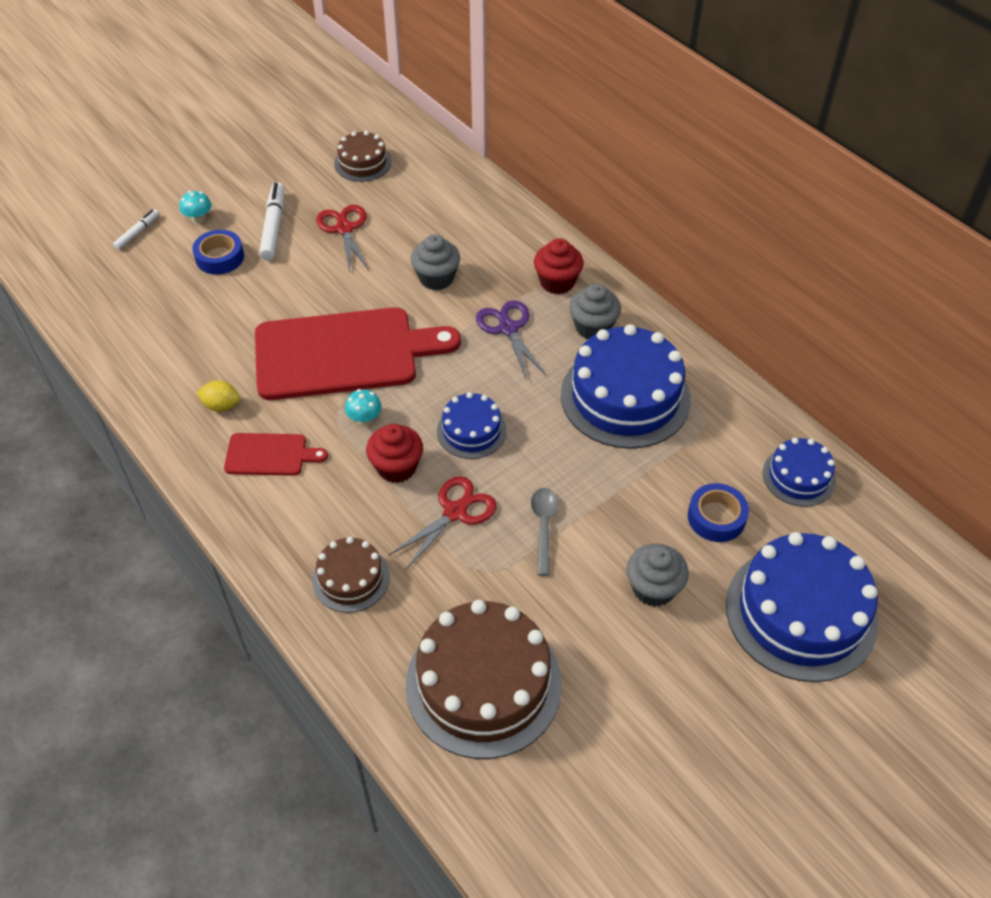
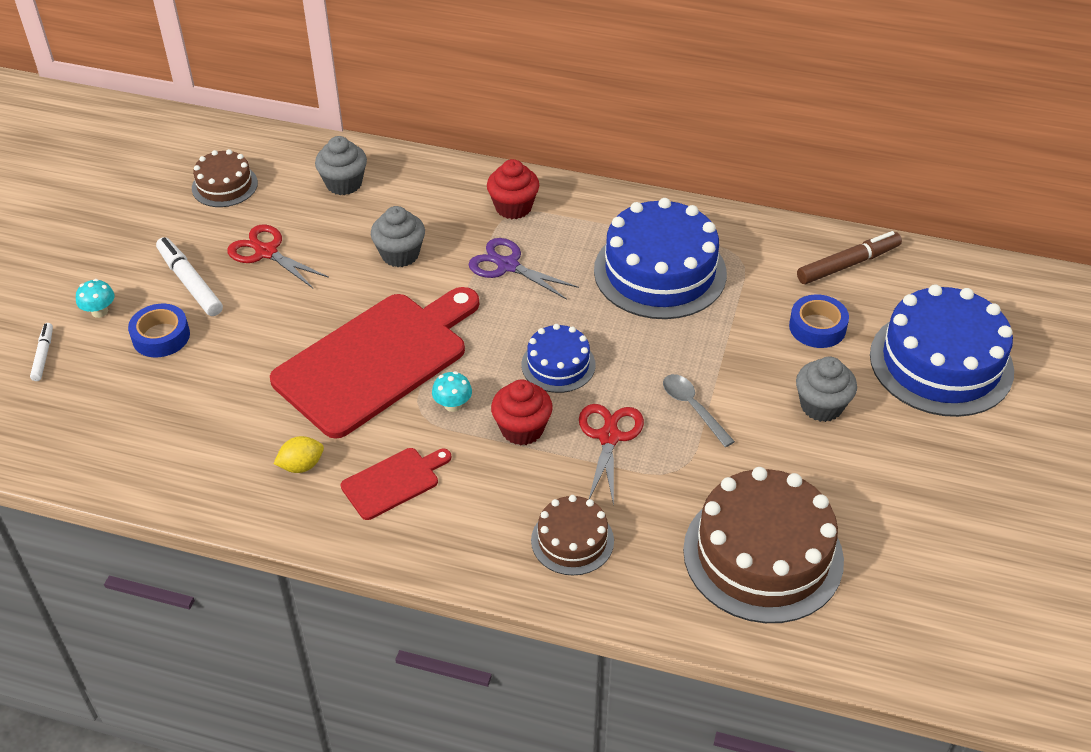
camera: 35 degrees left, 5 degrees down
(593, 327) = (580, 229): grey cupcake -> grey cupcake (344, 183)
(798, 476) = (848, 264): blue cake -> brown marker

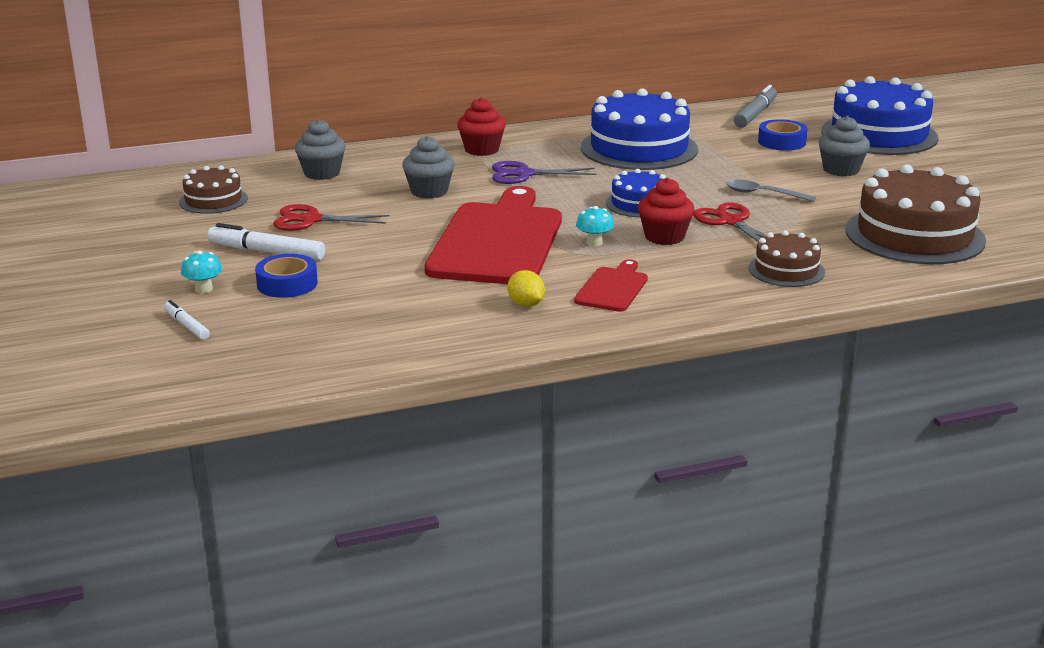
camera: 35 degrees left, 20 degrees down
(301, 465) = (526, 304): yellow lemon -> yellow lemon turned 60 degrees counterclockwise
(848, 264) = (755, 114): brown marker -> grey marker

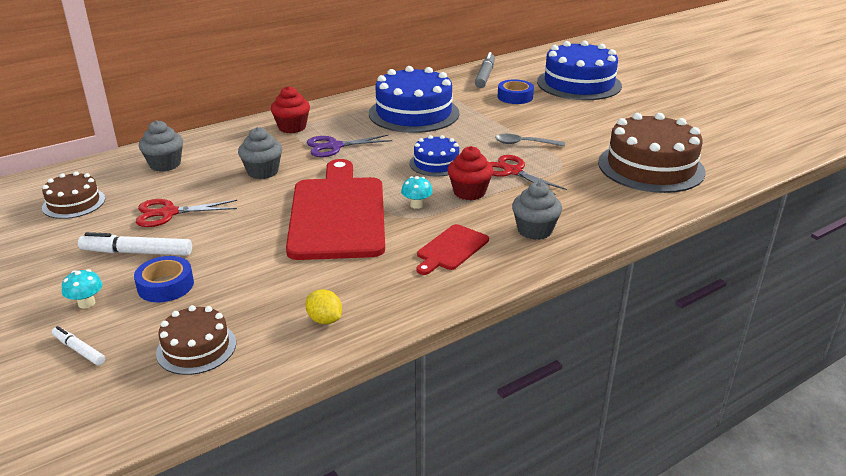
camera: 15 degrees left, 5 degrees up
(526, 304) = (386, 277): yellow lemon -> yellow lemon (325, 320)
(613, 288) = (451, 249): red cutting board -> red cutting board turned 150 degrees counterclockwise
(786, 270) = (576, 212): brown cake -> brown cake (196, 348)
(841, 170) = (568, 116): grey cupcake -> grey cupcake (534, 230)

